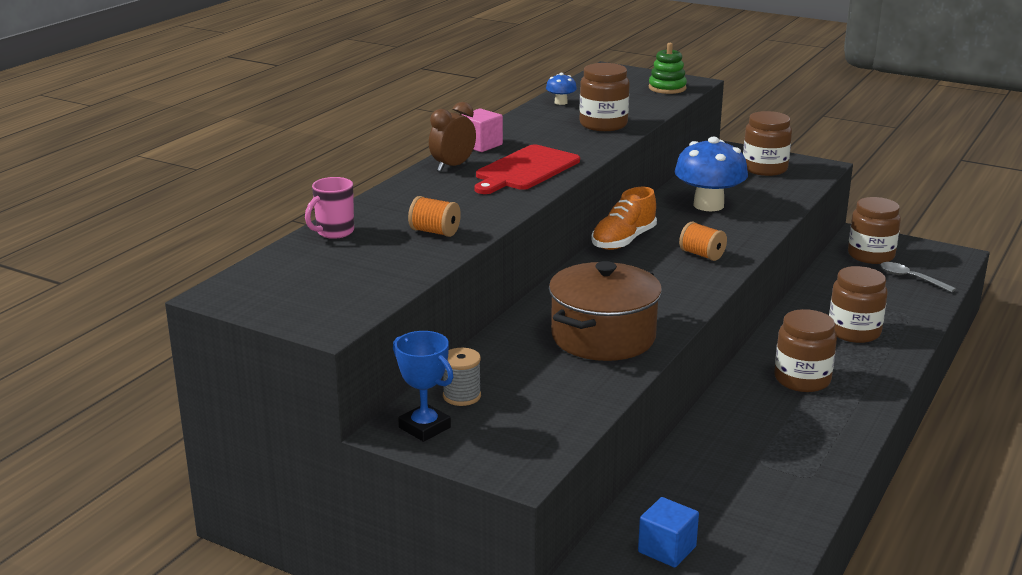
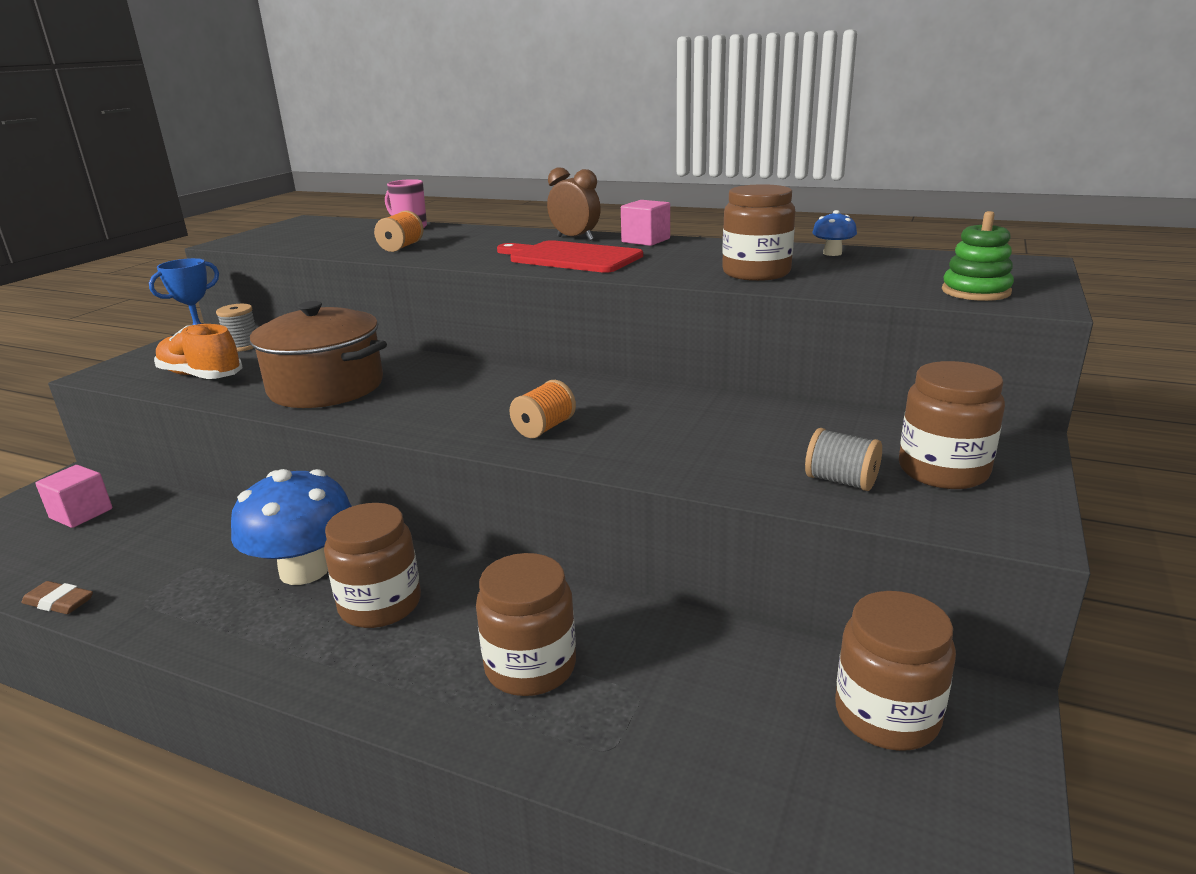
camera: 85 degrees right, 0 degrees up
(623, 241) = (583, 384): orange shoe -> orange shoe (201, 376)
(667, 549) = (81, 513): blue cube -> pink cube
(708, 205) = (732, 428): blue mushroom -> blue mushroom (305, 570)
(776, 189) = (841, 481): none -> grey spool
(813, 518) = (59, 602): none -> brown eraser
(911, 278) = (792, 772): grey spoon -> none

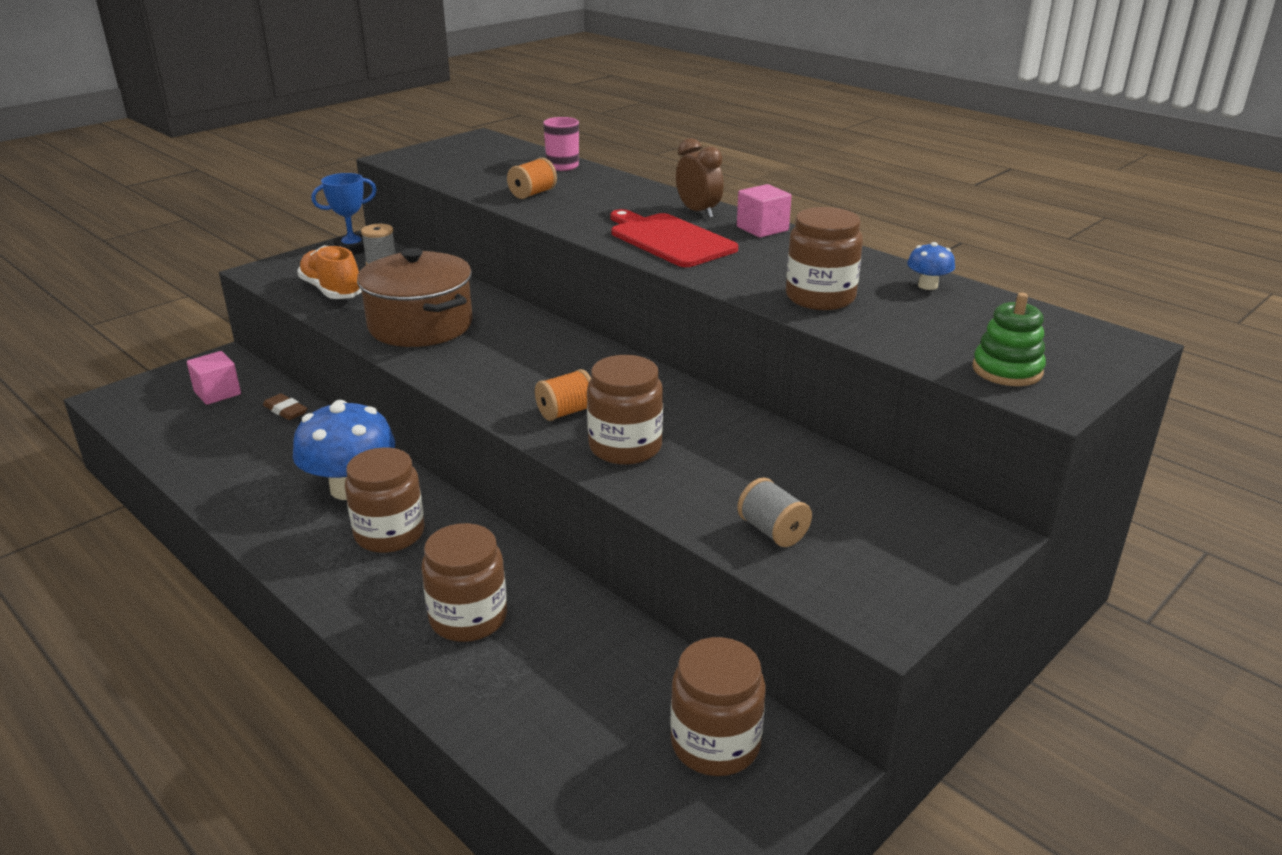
camera: 20 degrees right, 5 degrees up
(59, 602) = (173, 467): brown eraser -> brown eraser (285, 410)
(943, 470) = (876, 546): brown jar -> brown jar (625, 447)

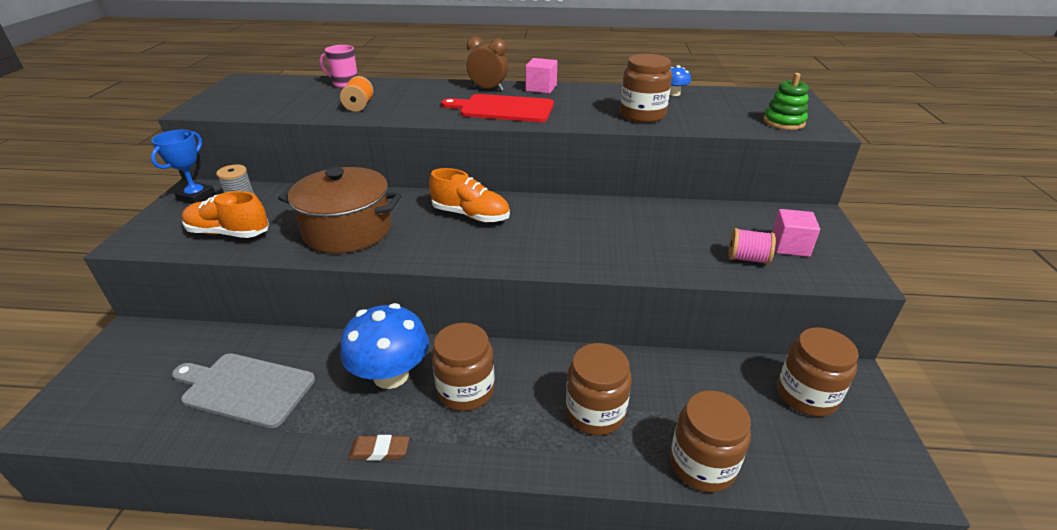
camera: 40 degrees left, 5 degrees up
(217, 393) = (163, 363): pink cube -> pink cube (789, 246)
(242, 440) = (245, 388): none -> grey cutting board
(285, 410) = (251, 347): brown eraser -> brown eraser (379, 450)
(549, 356) = (471, 215): none -> orange shoe
(566, 412) = (539, 245): orange spool -> none
(625, 447) = (606, 250): brown jar -> brown jar (702, 464)
(772, 531) = (747, 259): grey spool -> pink spool

